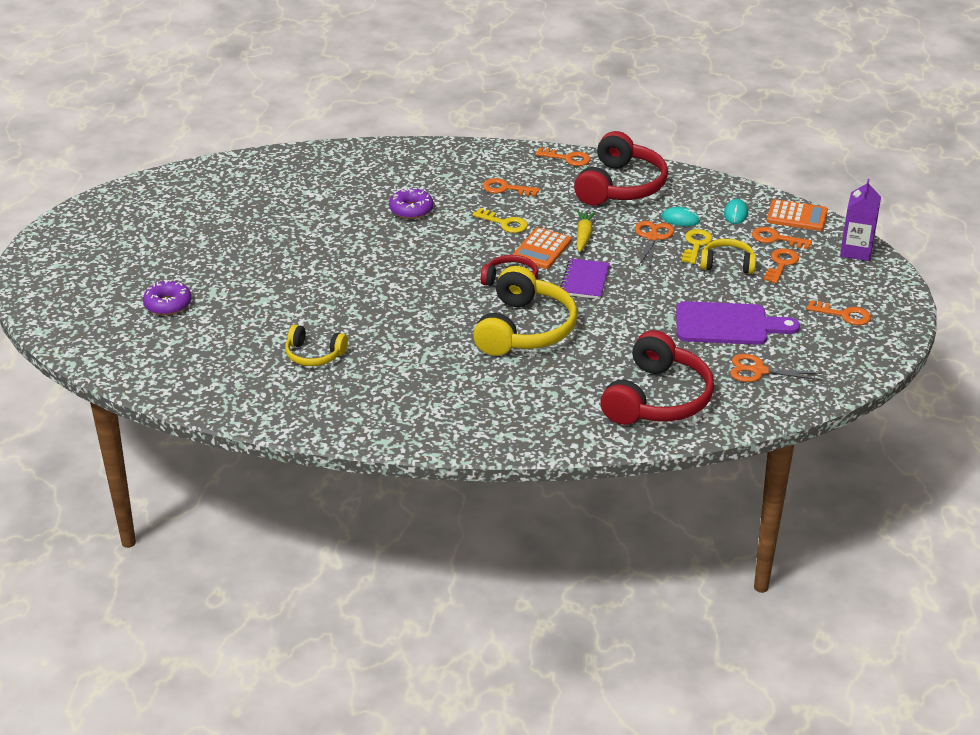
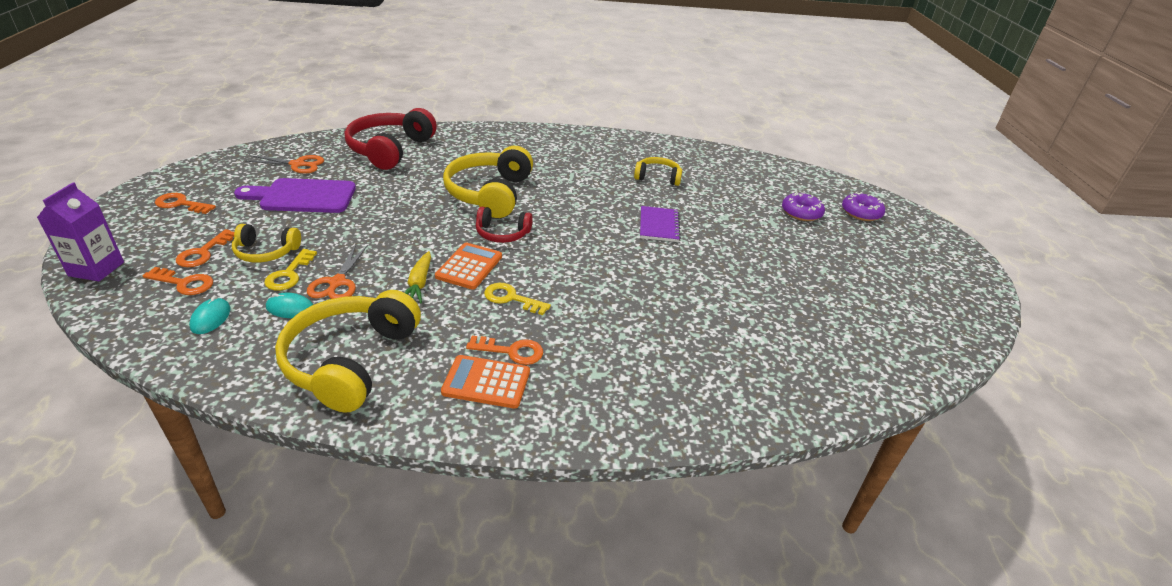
camera: 170 degrees right, 0 degrees up
(411, 210) = (625, 315): purple donut -> purple donut (861, 213)
(567, 158) = (417, 415): orange key -> none
(585, 280) = (428, 234): purple notebook -> purple notebook (659, 225)
(620, 186) = (350, 360): red headphones -> yellow headphones
(797, 216) = (128, 316): orange calculator -> orange calculator (486, 382)

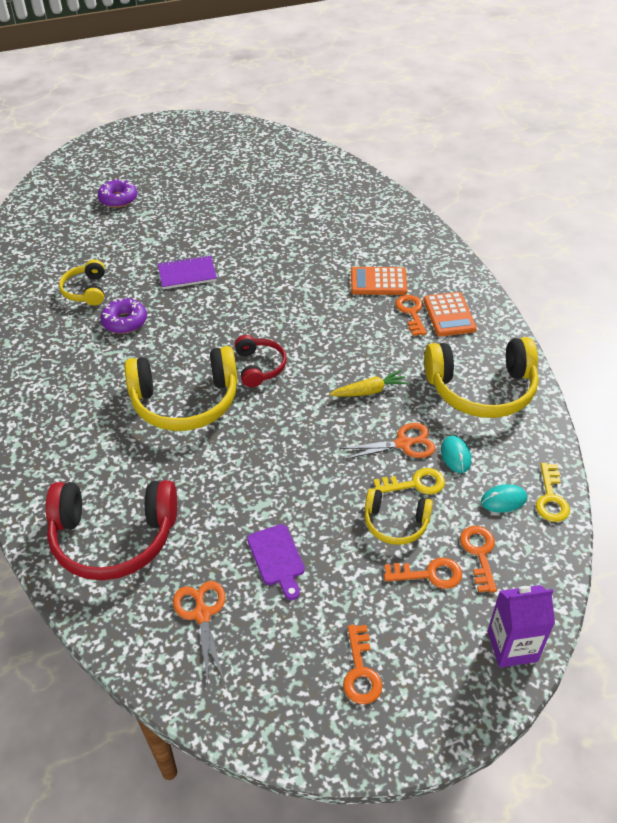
camera: 105 degrees left, 10 degrees up
(266, 252) = (395, 523): yellow headphones -> yellow headphones turned 120 degrees clockwise
(303, 196) = (277, 558): purple cutting board -> purple cutting board, size x0.58
(469, 266) = (325, 370): orange calculator -> orange calculator (378, 282)
(511, 298) = (352, 331): yellow key -> yellow key (551, 498)
(861, 213) = (101, 169): purple donut -> purple donut (125, 321)

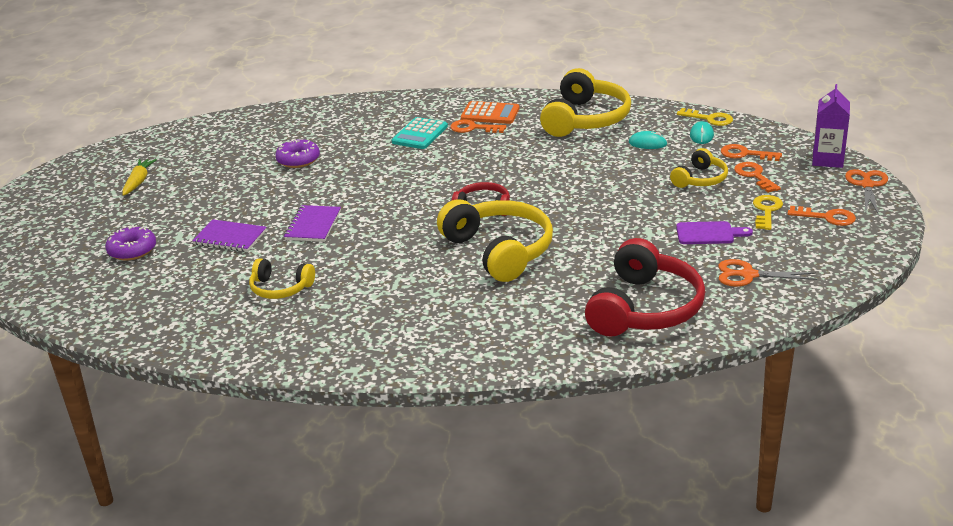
camera: 65 degrees left, 15 degrees down
(125, 321) = (355, 270): purple donut -> purple donut (298, 160)
(152, 238) = (230, 238): none -> purple notebook
(185, 401) = (499, 251): yellow headphones -> yellow headphones turned 45 degrees counterclockwise
(369, 391) = (553, 163): yellow carrot -> yellow carrot (138, 182)
(378, 282) = (420, 134): orange calculator -> turquoise calculator
(403, 444) = (622, 161): orange scissors -> orange scissors (867, 185)
(415, 484) = (666, 164): yellow key -> yellow key (766, 211)
(429, 574) = (754, 176): orange key -> orange key turned 45 degrees counterclockwise

